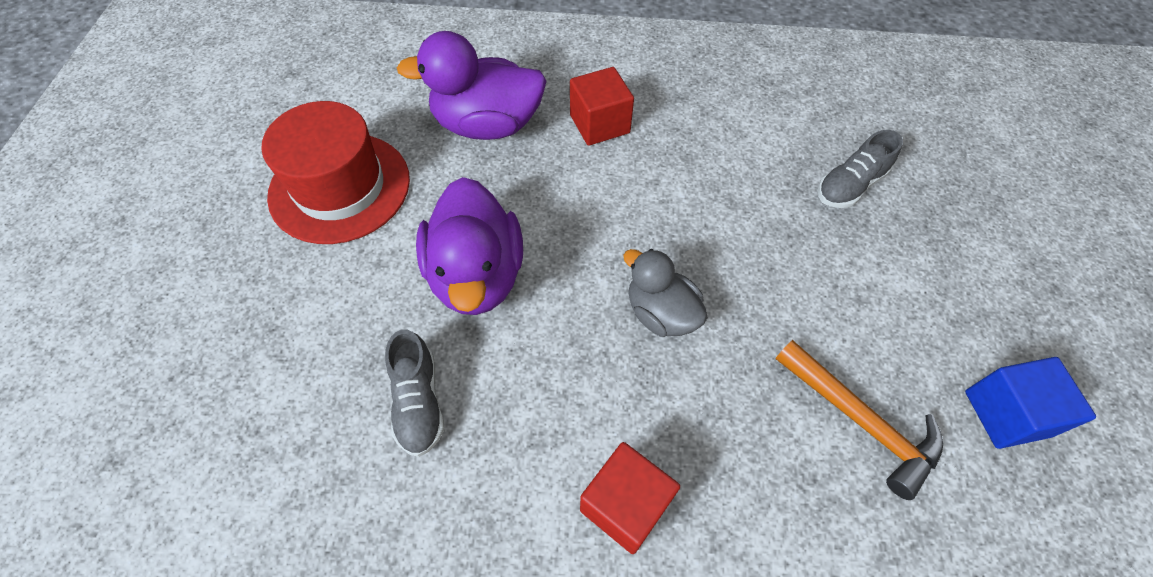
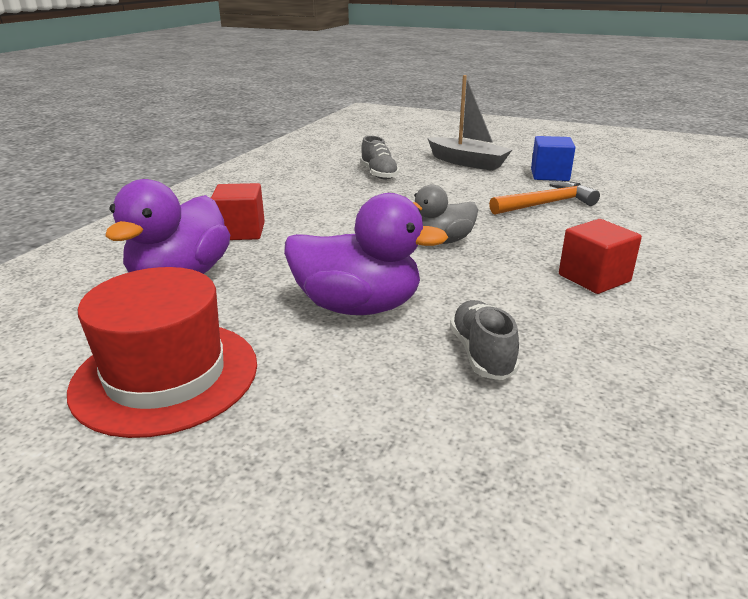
camera: 70 degrees left, 30 degrees down
(418, 402) = (482, 354): grey shoe -> grey shoe turned 105 degrees counterclockwise
(982, 281) = (467, 162): none -> grey boat

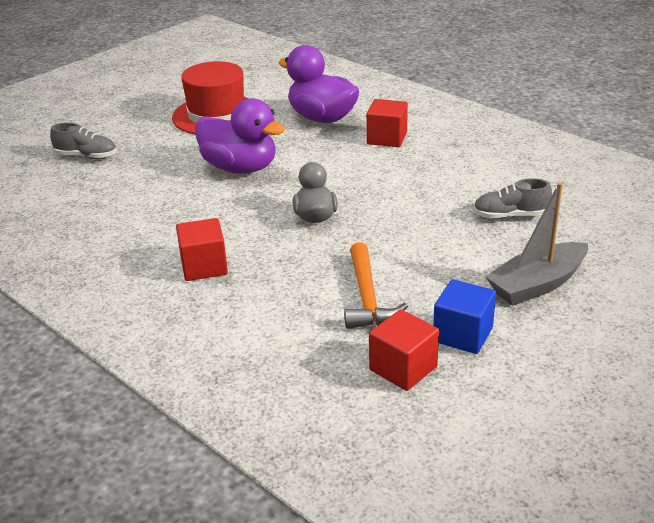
camera: 110 degrees right, 5 degrees up
(358, 306) = (240, 168): purple duck -> purple duck turned 90 degrees counterclockwise
(482, 354) = (158, 196): grey shoe -> grey shoe (86, 156)
(608, 185) = (403, 368): none -> red cube

